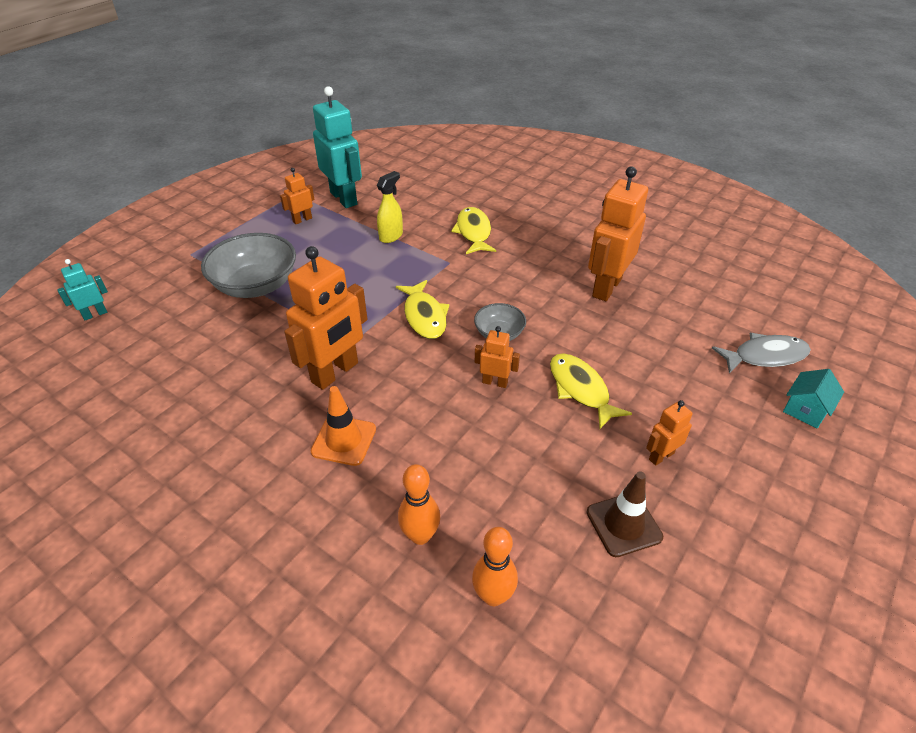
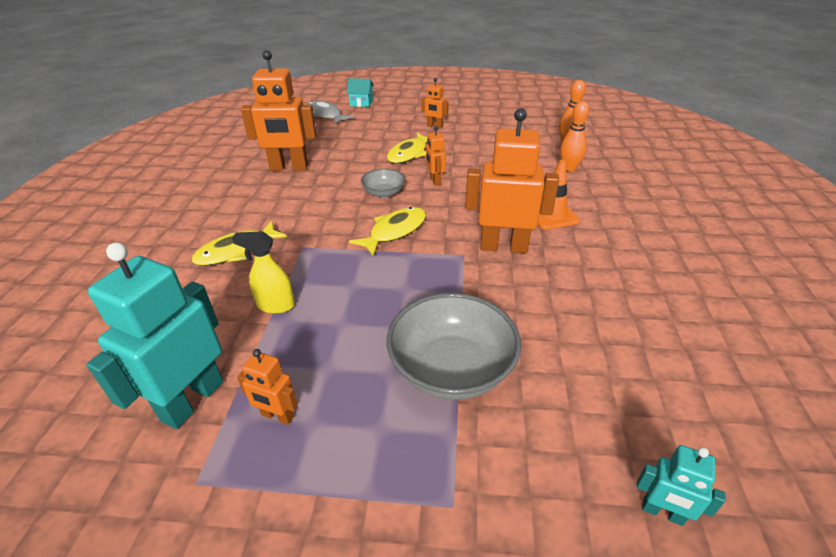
camera: 120 degrees left, 5 degrees down
(623, 524) = (488, 127): brown traffic cone -> none

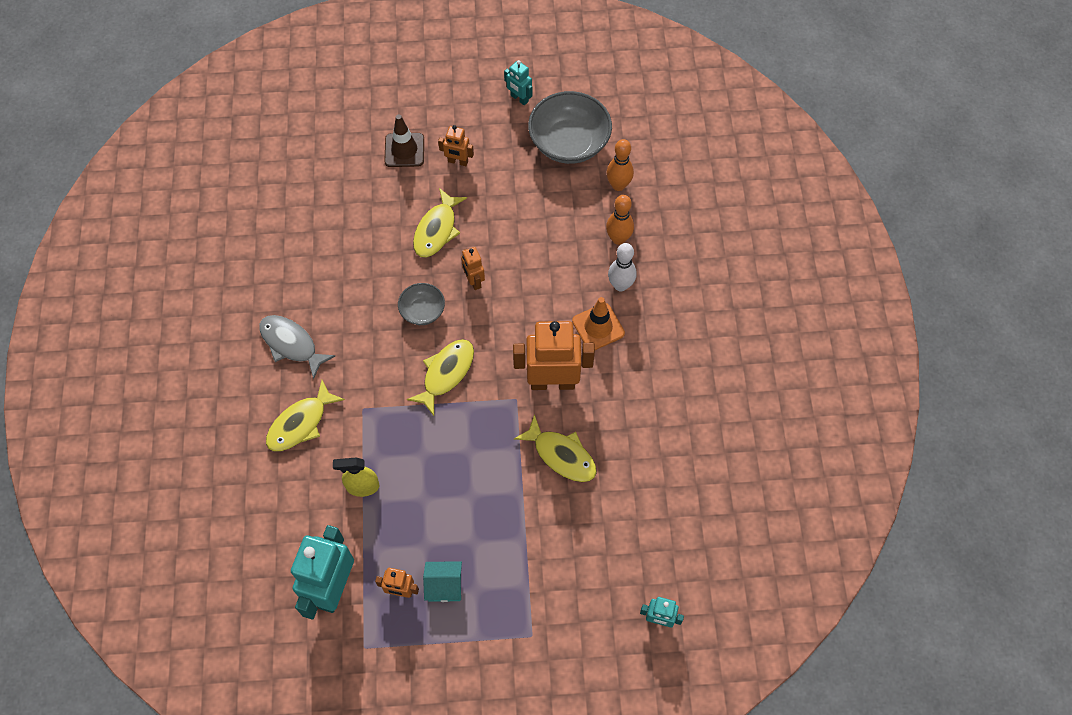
camera: 10 degrees left, 25 degrees up
(289, 168) = (305, 276): orange robot -> none
(325, 114) = (311, 147): grey fish -> grey fish (291, 344)
(361, 103) = (351, 109): turquoise house -> turquoise house (444, 586)
(394, 119) = (404, 150): none -> brown traffic cone
(451, 369) = (519, 531): grey bowl -> grey bowl (569, 143)
(487, 105) = (519, 98): none -> turquoise robot
(510, 303) = (561, 455): none -> yellow fish
(573, 193) = (620, 285): none -> white bowling pin

